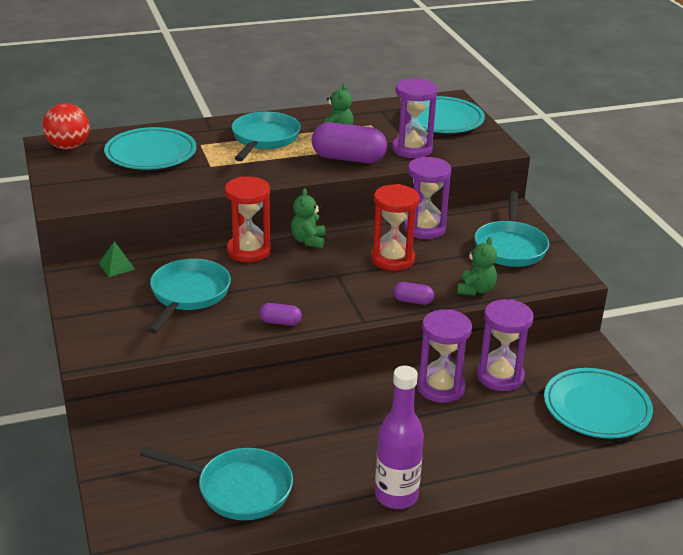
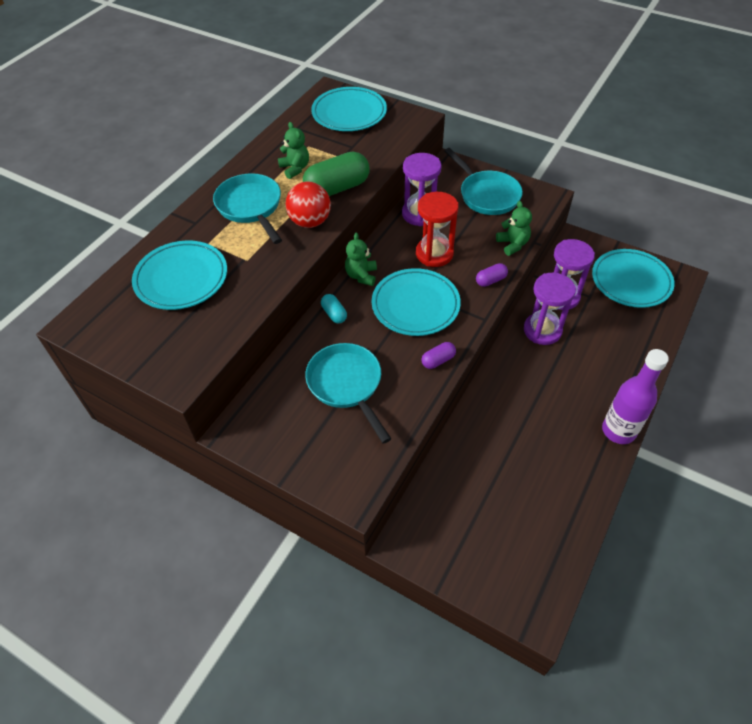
camera: 40 degrees left, 20 degrees up
(68, 147) = (97, 318): red ball -> red ball (310, 222)
(116, 266) = (258, 399): green pyramid -> none
(238, 489) = (535, 506): turquoise pan -> none
(248, 251) = (334, 314): red hourglass -> turquoise capsule
(308, 241) = (361, 276): green teddy bear -> green teddy bear turned 45 degrees clockwise
(320, 281) = (415, 305): none -> turquoise plate
(348, 159) = (337, 188): purple capsule -> green capsule
(412, 149) = (367, 153): purple hourglass -> none

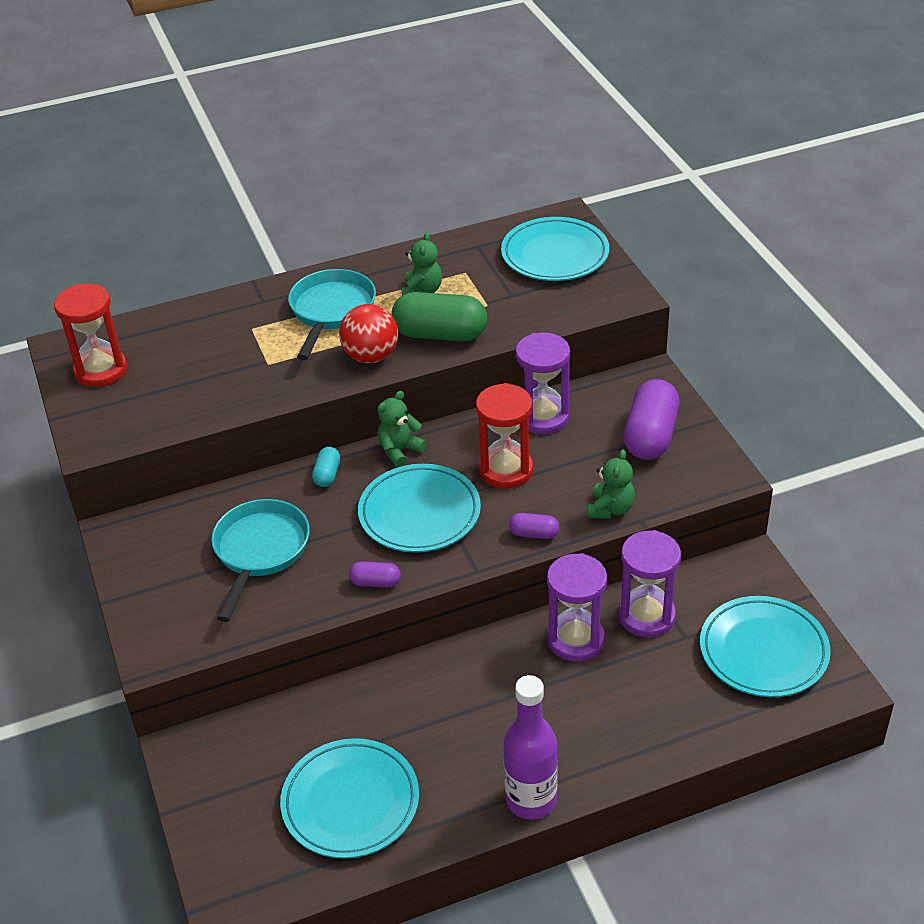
camera: 40 degrees right, 10 degrees down
(127, 326) = (101, 370): none -> red hourglass
(181, 278) = (191, 350): turquoise plate -> turquoise plate (350, 802)
(487, 195) = (650, 436): turquoise pan -> purple capsule

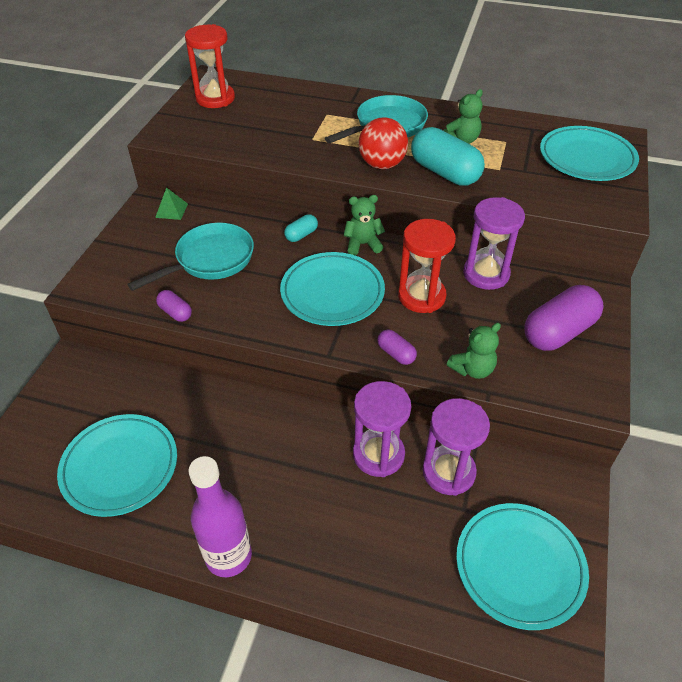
camera: 35 degrees right, 5 degrees up
(153, 525) = (171, 210): none -> green pyramid
(375, 582) = (255, 322): purple capsule -> purple capsule (175, 312)
(440, 334) = (444, 172): green capsule -> turquoise capsule

